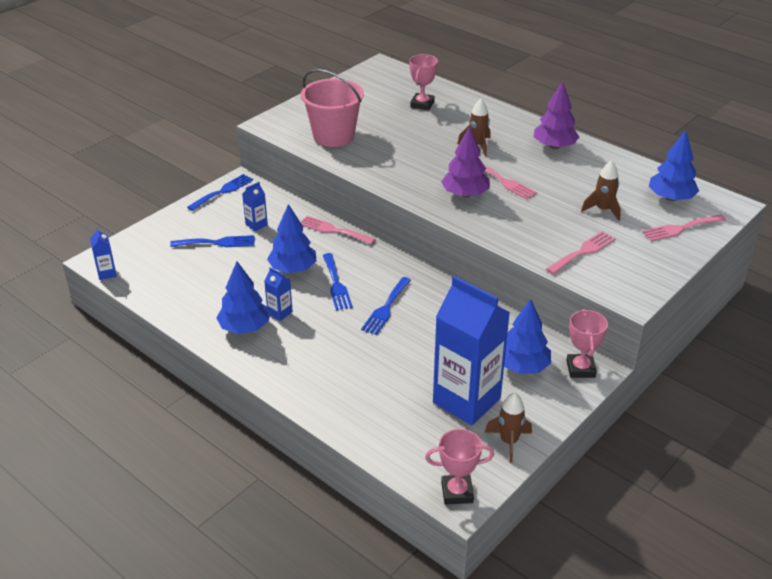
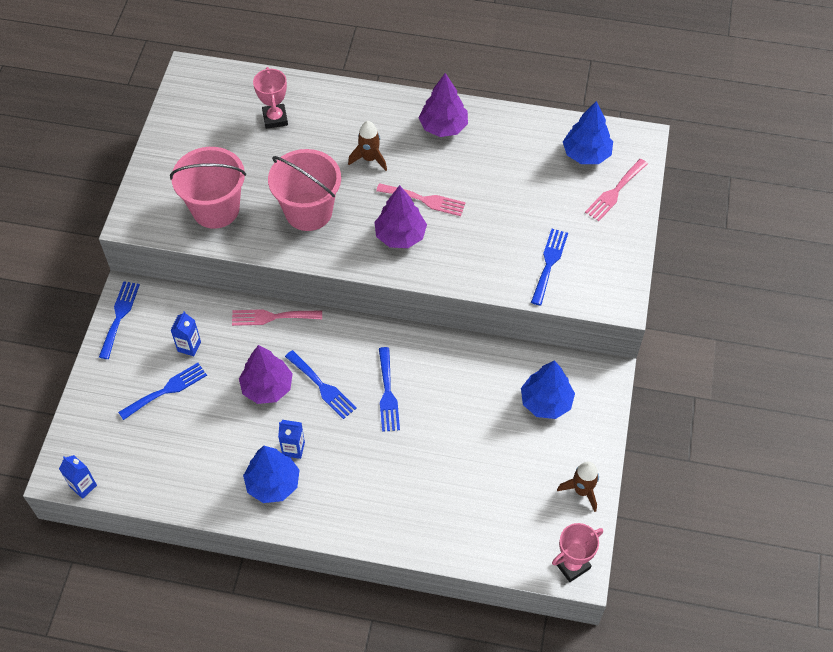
camera: 30 degrees left, 20 degrees up
(293, 269) = (267, 387): blue tree -> purple tree
(403, 159) = (308, 211): none -> pink bucket
(466, 401) = (522, 465): blue carton -> none
(580, 369) = (594, 380): pink trophy -> none
(583, 252) = (549, 263): pink fork -> blue fork
(603, 210) = (536, 198): brown rocket -> none

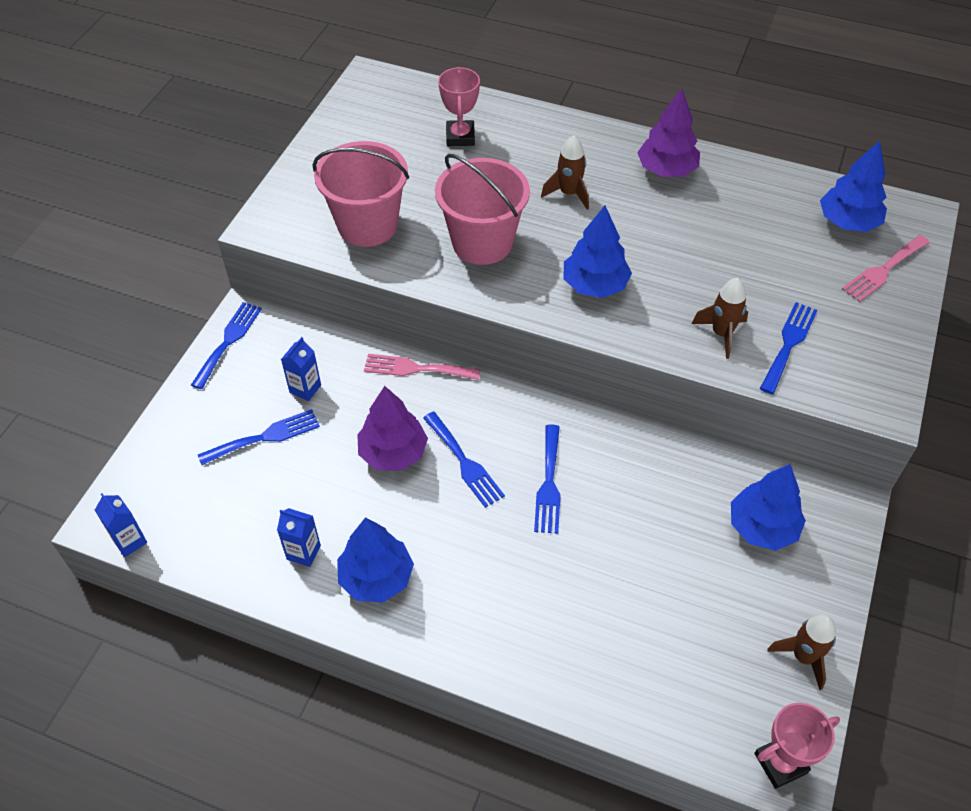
camera: 10 degrees right, 5 degrees down
(293, 449) = (412, 536): blue carton -> blue carton (303, 552)
(400, 236) = (595, 285): purple tree -> blue tree
(425, 200) = (632, 248): pink fork -> none
(499, 262) = (721, 334): none -> brown rocket

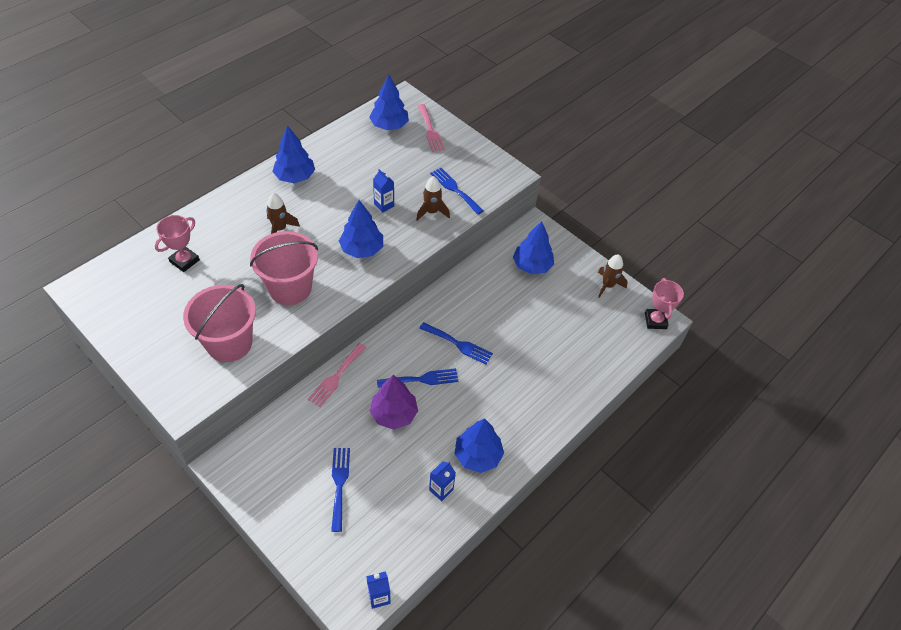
camera: 70 degrees left, 0 degrees up
(228, 341) = (240, 482): blue fork -> none
(305, 389) = (313, 446): blue carton -> blue carton (384, 205)
(460, 137) = (184, 261): pink trophy -> pink trophy turned 75 degrees counterclockwise
(666, 170) = (295, 177): purple tree -> blue tree

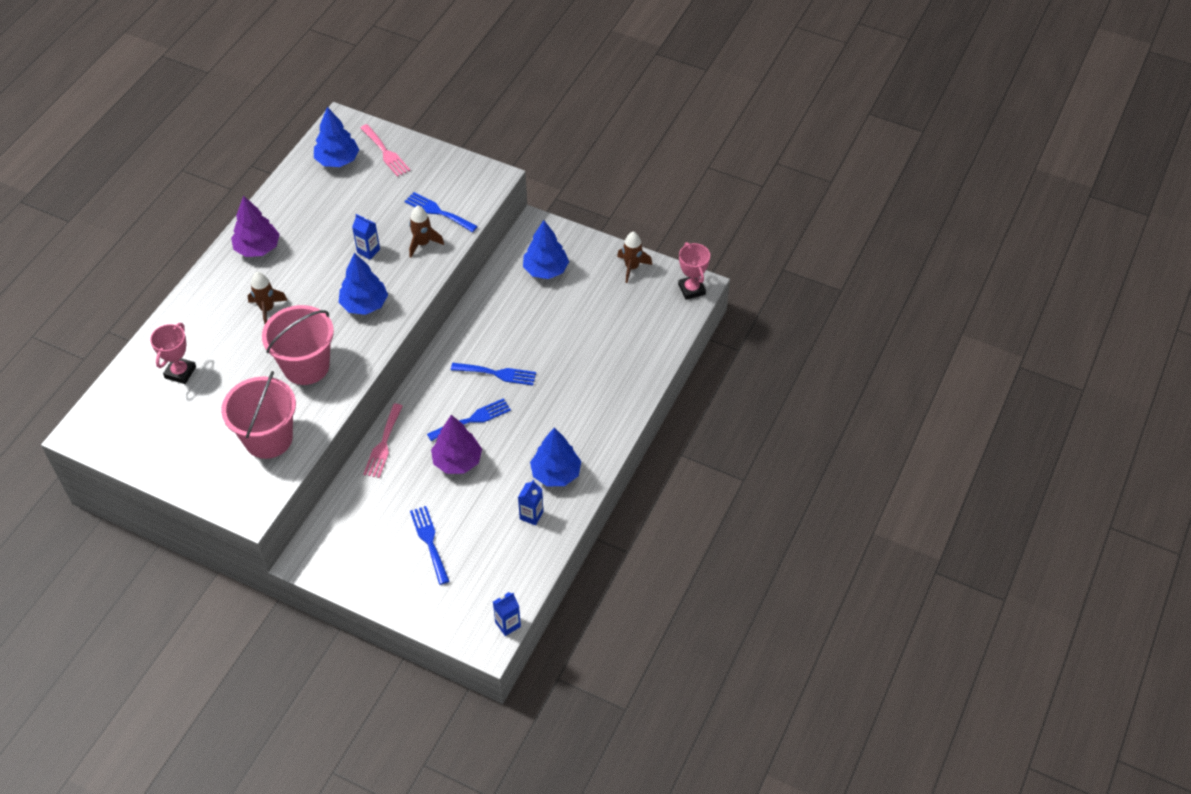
camera: 15 degrees left, 0 degrees up
(295, 177) = (257, 248): blue tree -> purple tree

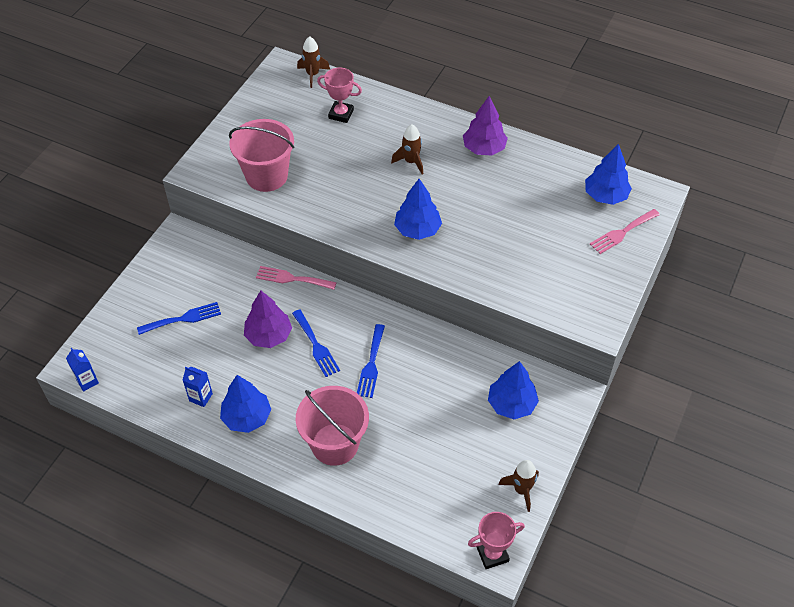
camera: 90 degrees right, 0 degrees up
(306, 366) = (344, 194): pink bucket -> pink bucket (335, 444)
(368, 251) = (485, 228): blue carton -> none
(422, 243) = (498, 270): brown rocket -> brown rocket (312, 75)
(438, 212) = (543, 280): blue fork -> none

